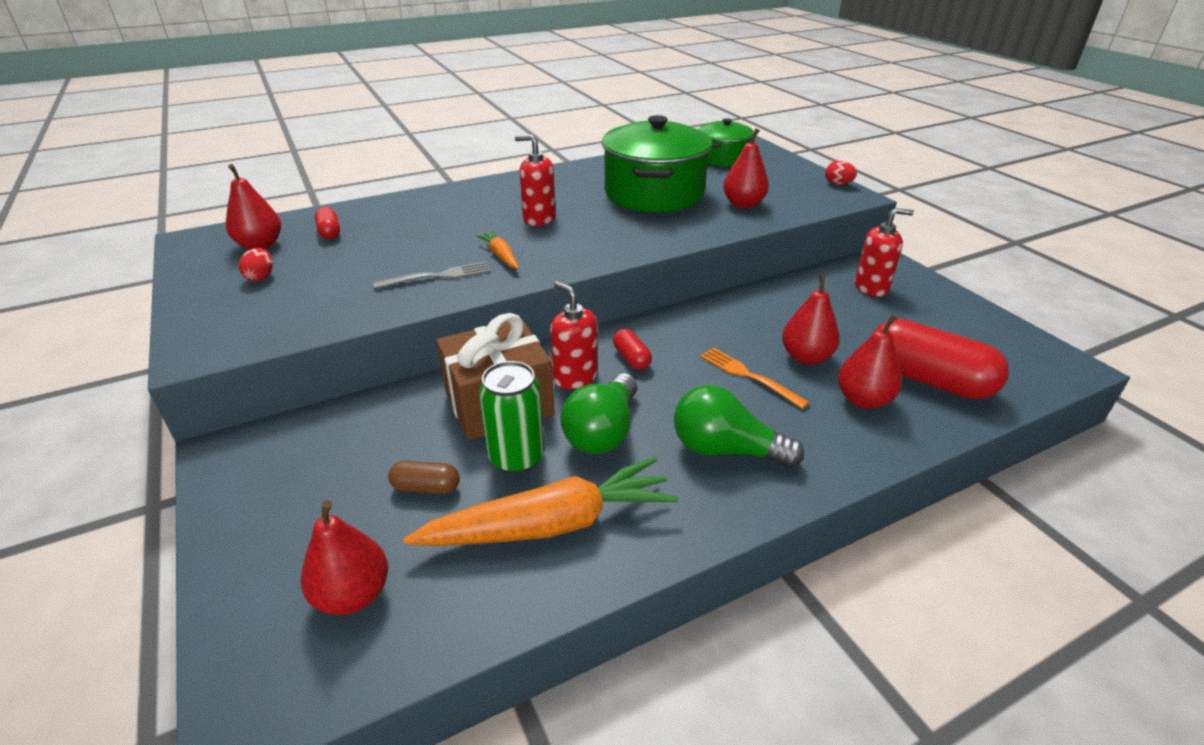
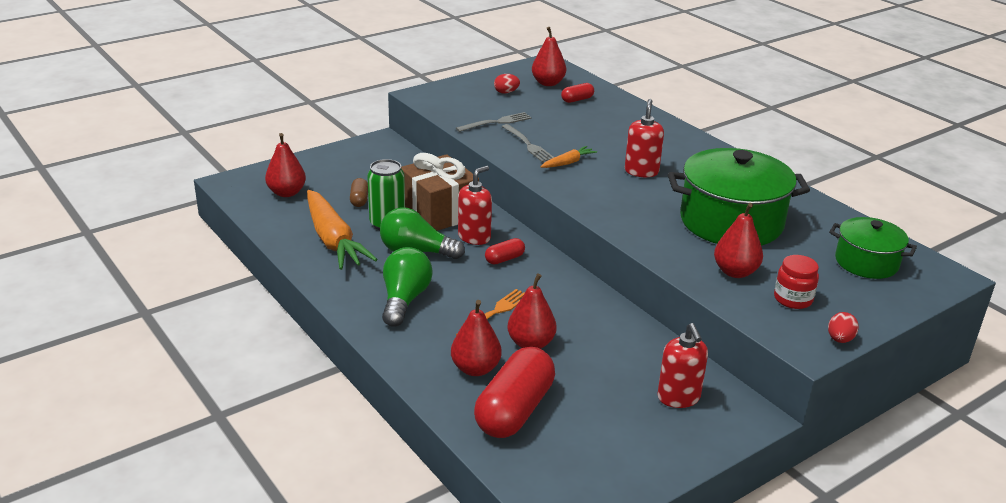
camera: 80 degrees right, 5 degrees down
(354, 292) = (496, 122): none -> grey fork
(783, 190) = (793, 299): none -> red jar

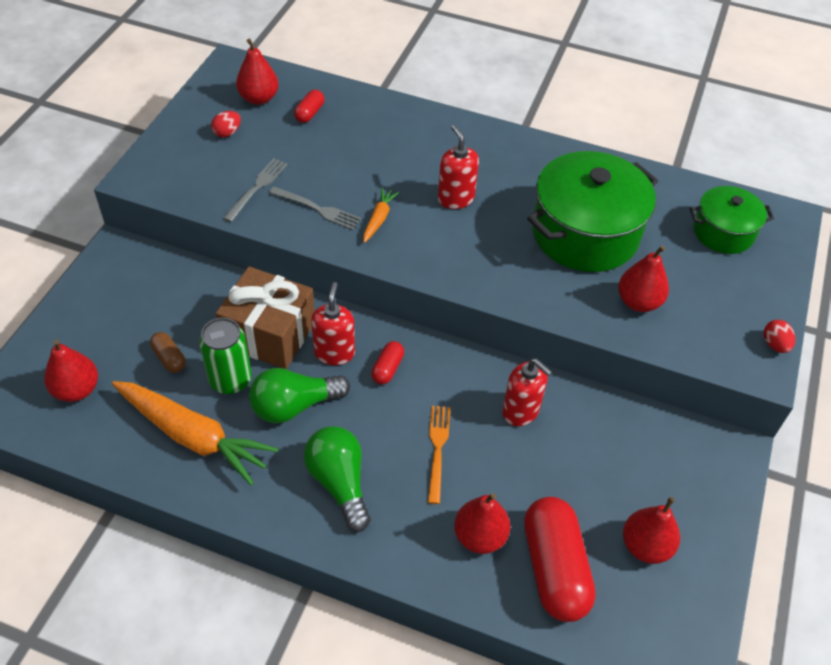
camera: 35 degrees left, 20 degrees up
(531, 344) = (501, 472): red pear -> red pear (645, 546)
(678, 398) = (667, 465): red soap dispenser -> red soap dispenser (521, 411)
(793, 299) = (706, 313): red jar -> none

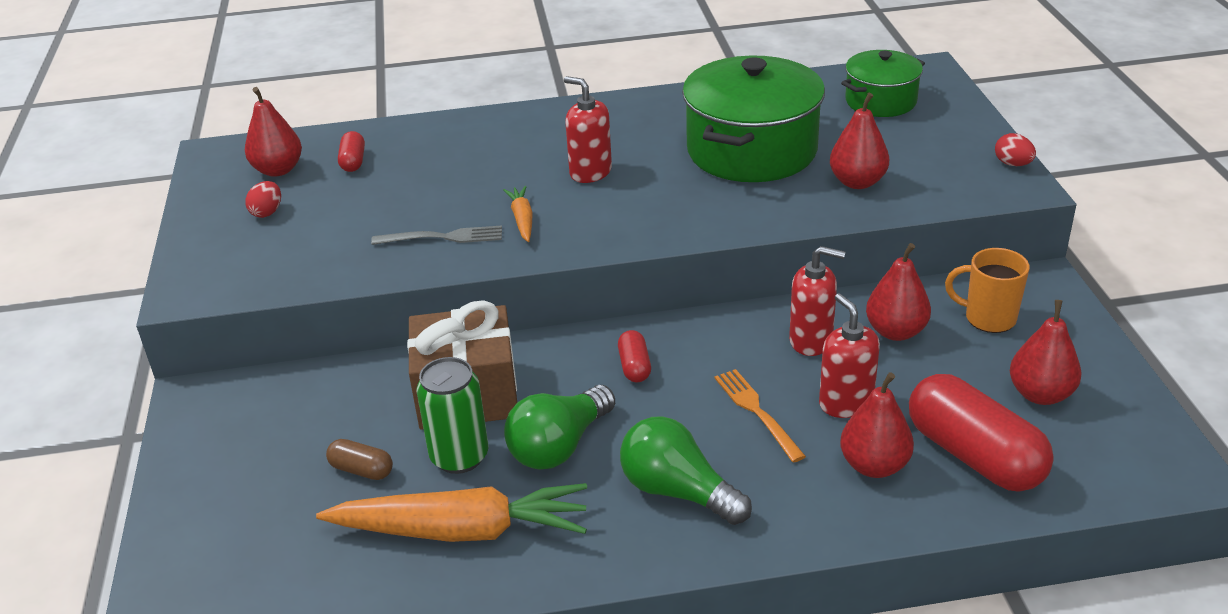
camera: 25 degrees left, 15 degrees down
(76, 390) = (264, 555): red pear -> red pear (895, 331)
(257, 187) = (351, 246): grey fork -> none
(334, 352) = (560, 378): red soap dispenser -> red soap dispenser (845, 403)
(664, 461) = (988, 318): none -> orange mug

